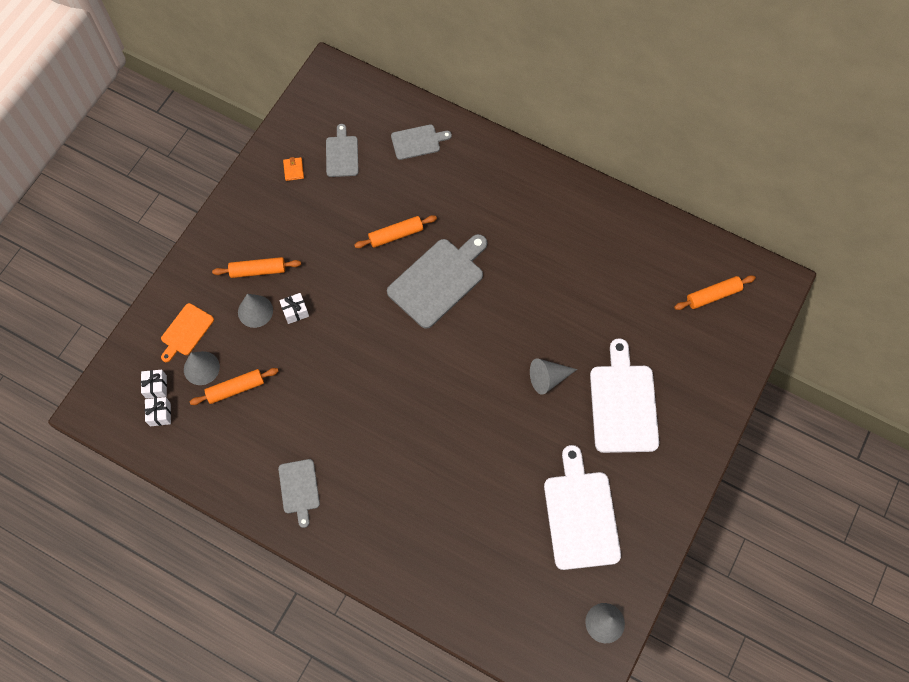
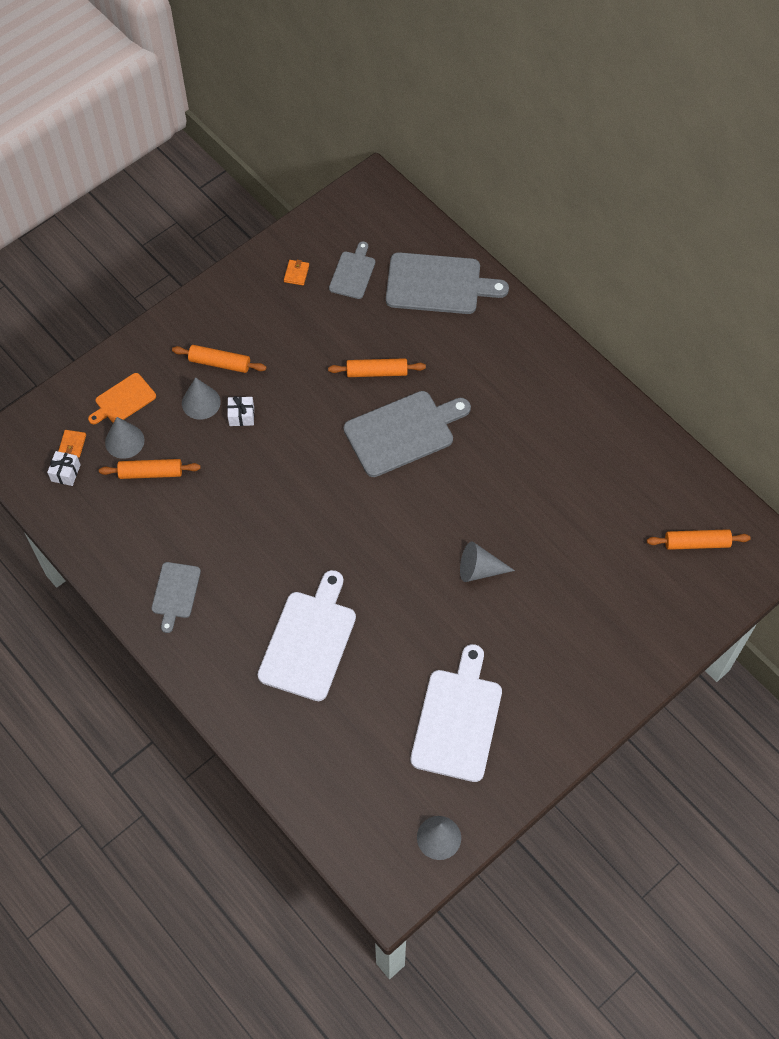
camera: 20 degrees right, 5 degrees down
(156, 386) = (72, 444): white gift -> orange wallet
(418, 142) = (438, 284): grey cutting board -> grey cutting board, size x1.80
(623, 404) = (550, 622): white cutting board -> white cutting board (309, 641)

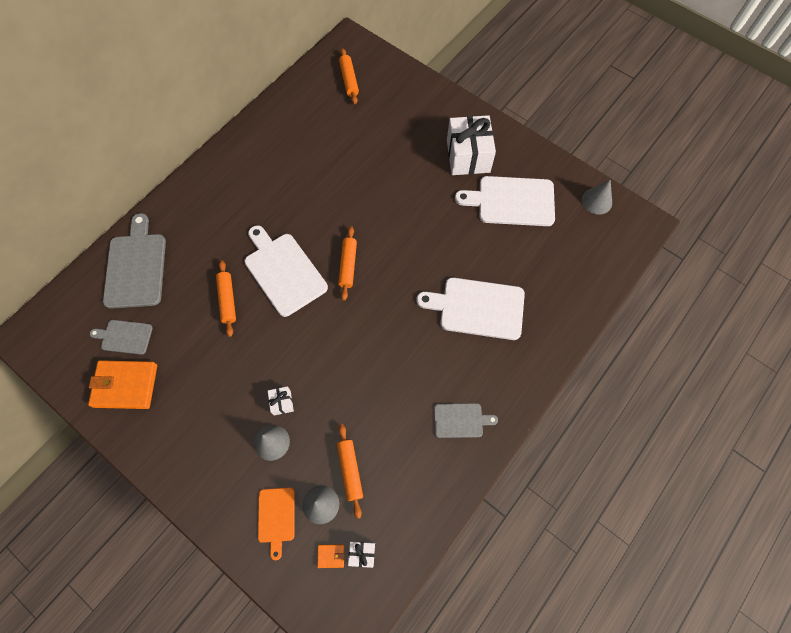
camera: 100 degrees left, 5 degrees up
(123, 400) = (276, 517): orange cutting board -> orange cutting board turned 45 degrees clockwise
(219, 363) = (228, 434): orange rolling pin -> orange rolling pin (348, 265)
(296, 273) = (125, 385): orange wallet -> orange wallet, size x2.42
(403, 432) = (283, 271): grey cutting board -> white cutting board
(479, 569) = (394, 203): grey cone -> none
(541, 678) = (468, 156): none -> white gift

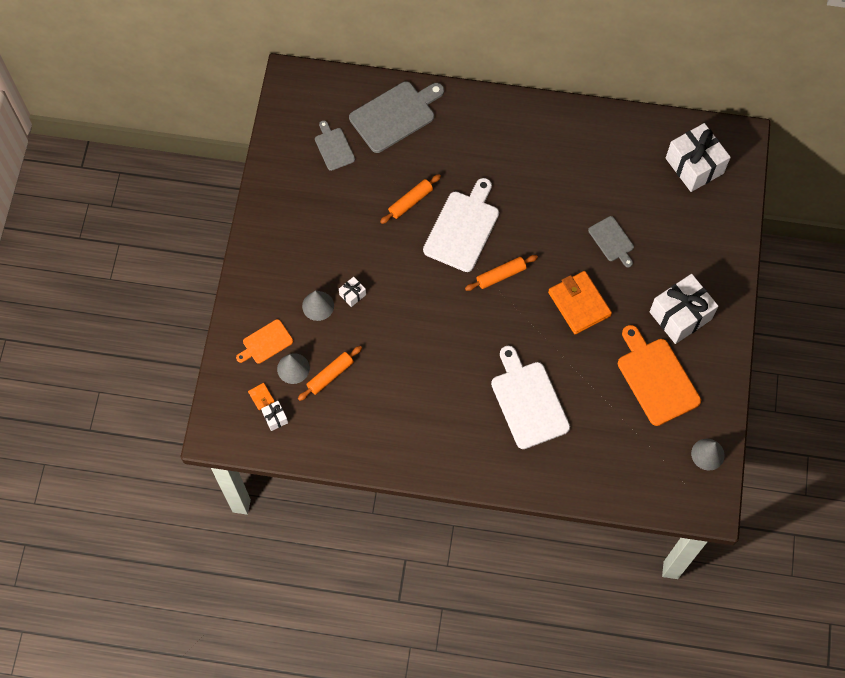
camera: 60 degrees right, 0 degrees up
(125, 385) = (297, 174): orange wallet -> orange wallet (579, 304)
(349, 80) = (694, 166): orange rolling pin -> white gift
(460, 420) = (420, 437): grey cutting board -> grey cutting board (612, 241)
(512, 201) = (656, 378): white cutting board -> orange cutting board

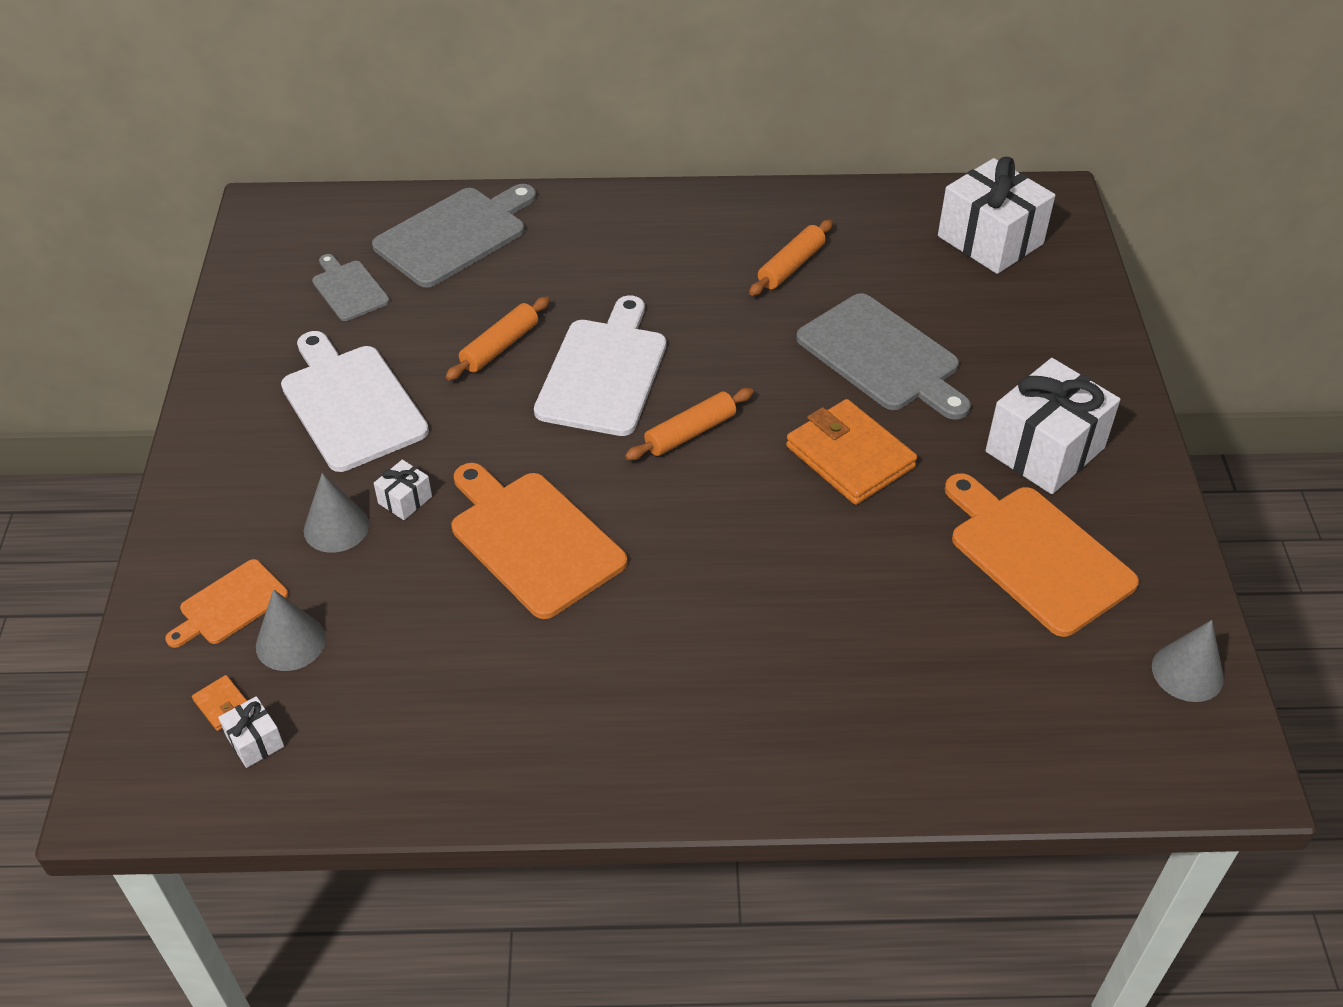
camera: 10 degrees left, 20 degrees down
(330, 375) = (371, 643): orange rolling pin -> orange rolling pin (791, 266)
(412, 329) = (533, 539): none -> orange cutting board
(528, 401) = (793, 631): white cutting board -> white cutting board (351, 403)
(612, 241) = (882, 356): grey cutting board -> grey cutting board, size x1.80

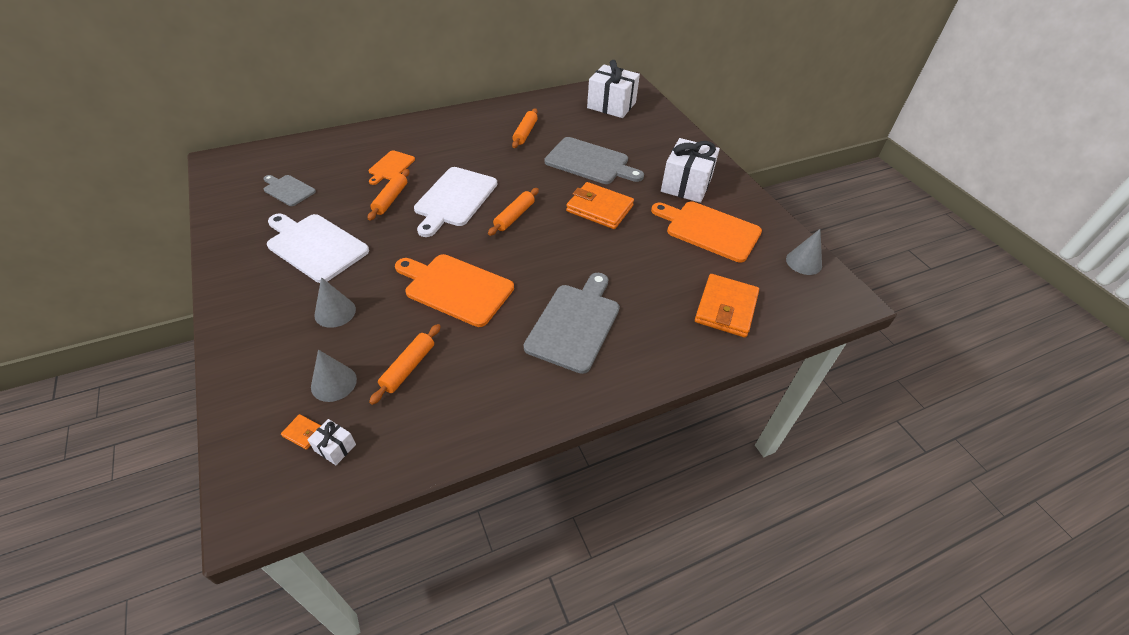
camera: 25 degrees left, 0 degrees up
(230, 604) = (284, 373): orange cutting board -> orange cutting board (390, 167)
(404, 652) = (408, 367): none -> orange rolling pin
(405, 500) = (371, 287): white gift -> none
(455, 235) = (340, 152): grey cutting board -> grey cutting board (575, 324)
(604, 372) = (454, 199): white cutting board -> white cutting board turned 150 degrees counterclockwise
(977, 715) = (726, 308): none -> orange wallet

